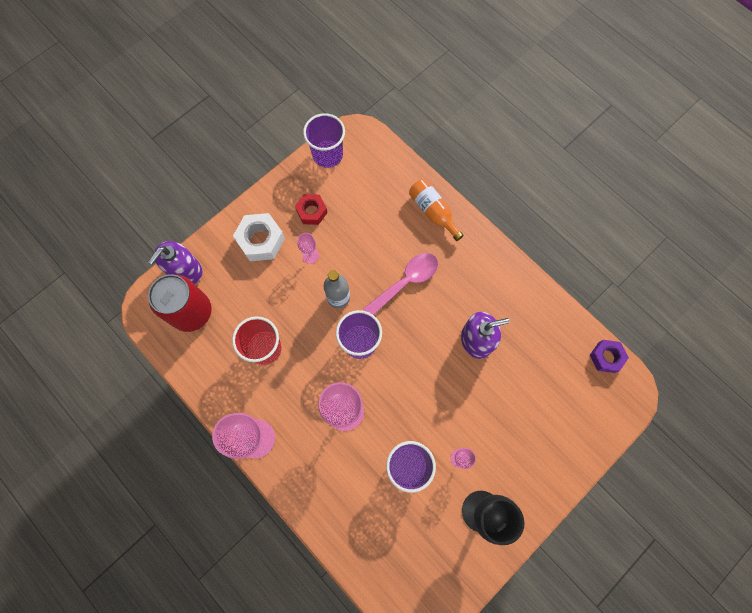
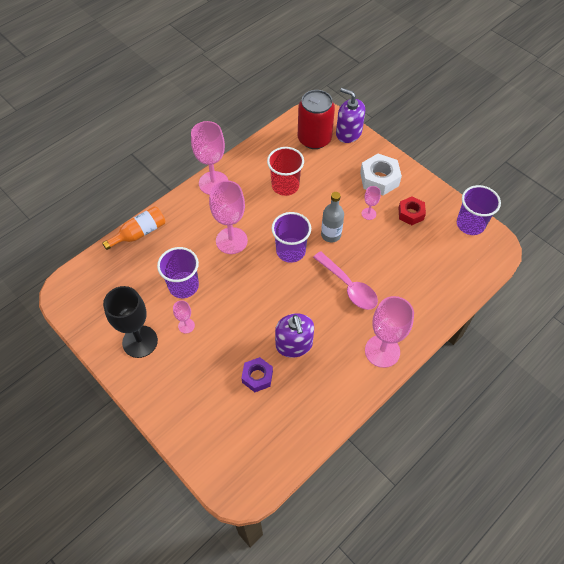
camera: 90 degrees right, 15 degrees down
(433, 212) = (423, 311): orange bottle -> orange bottle (139, 233)
(479, 254) = (382, 351): none -> pink goblet
(606, 357) = (277, 468): purple nut -> purple nut (257, 377)

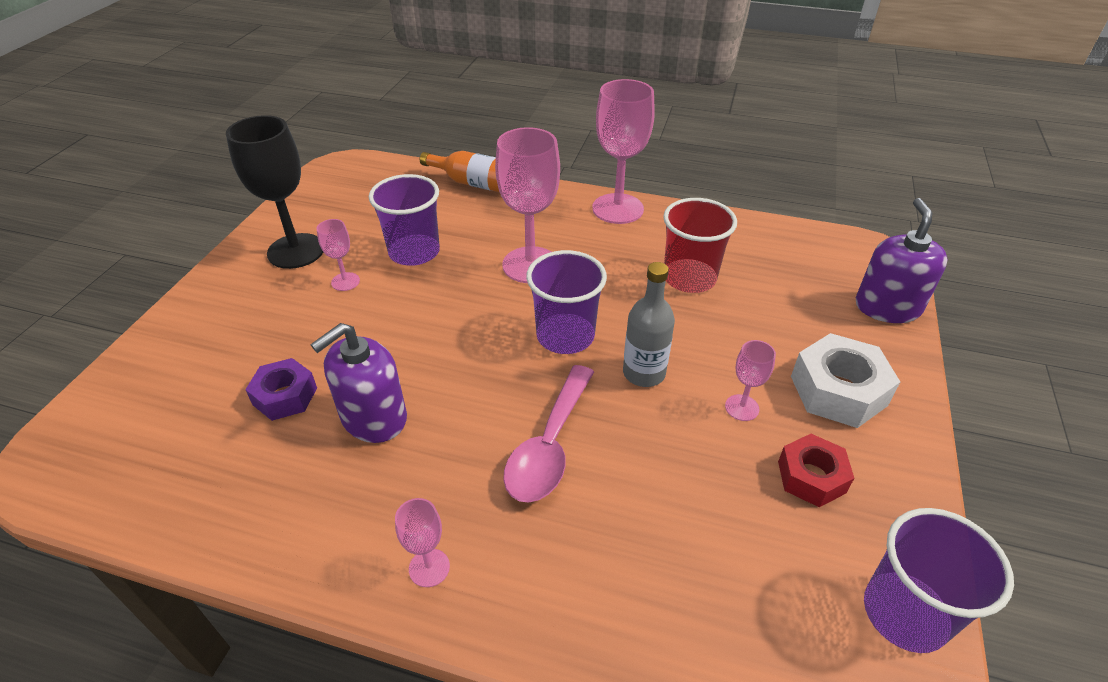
camera: 60 degrees right, 15 degrees down
(314, 139) = (820, 272): red can -> none
(382, 351) = (429, 567): pink goblet -> pink goblet, size x0.48

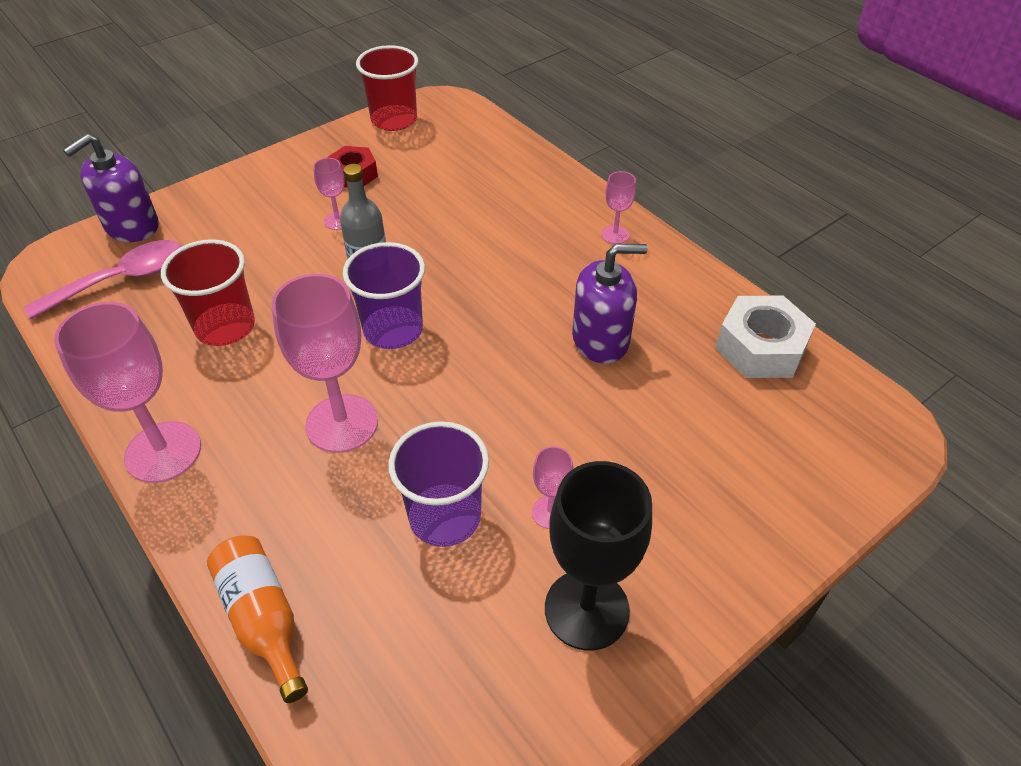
camera: 145 degrees left, 5 degrees up
(285, 396) = (668, 395): purple nut -> none
(549, 446) = (487, 260): pink spoon -> pink spoon (122, 280)
(838, 391) = (264, 200): white nut -> white nut (760, 347)
(904, 613) = (394, 120): purple cup -> red cup

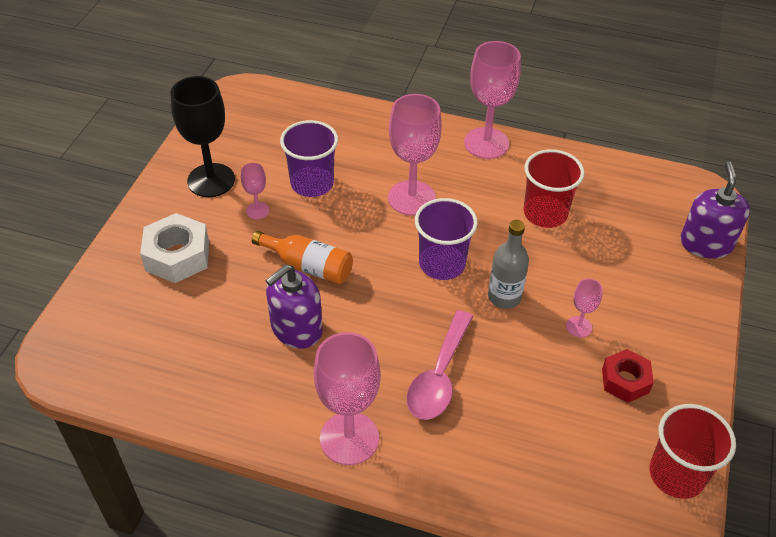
camera: 145 degrees right, 0 degrees up
(122, 280) = (649, 207): pink spoon -> pink spoon (439, 376)
(263, 619) = (358, 113): orange bottle -> orange bottle (308, 266)
(615, 235) = (349, 438): pink goblet -> pink goblet, size x2.08
(760, 347) = (173, 383): white nut -> white nut (177, 256)

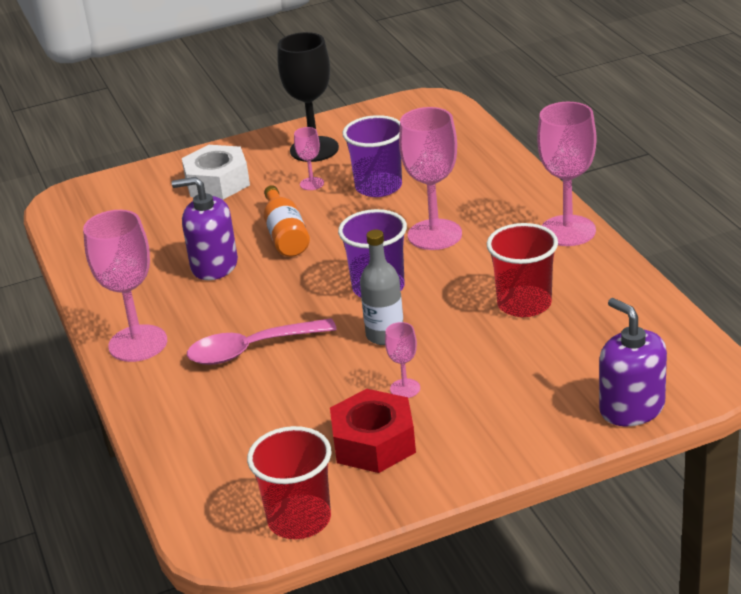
camera: 55 degrees right, 15 degrees down
(625, 380) = (374, 443): red nut -> red nut, size x1.52
(706, 243) = (631, 408): purple soap dispenser -> purple soap dispenser turned 90 degrees counterclockwise

